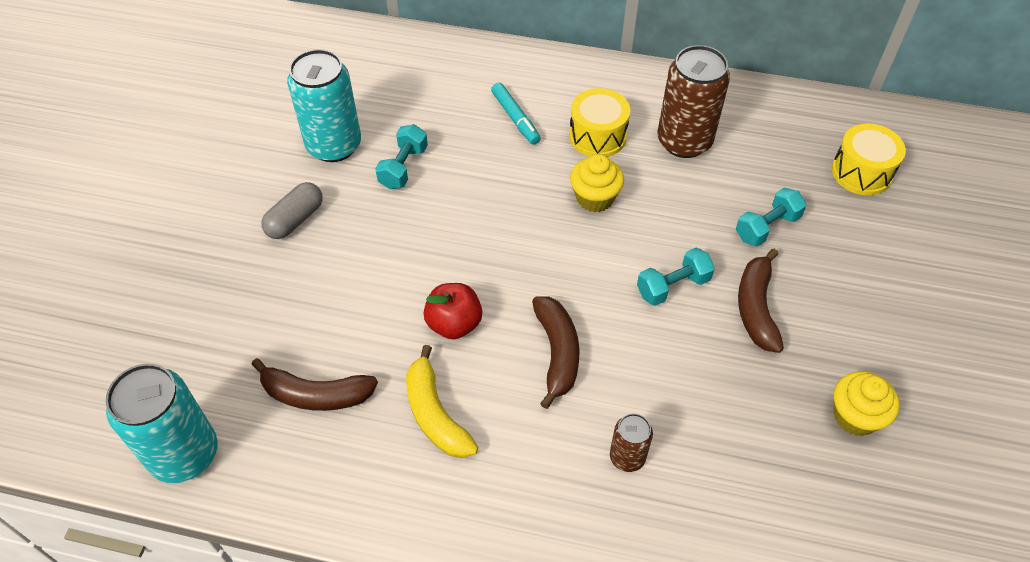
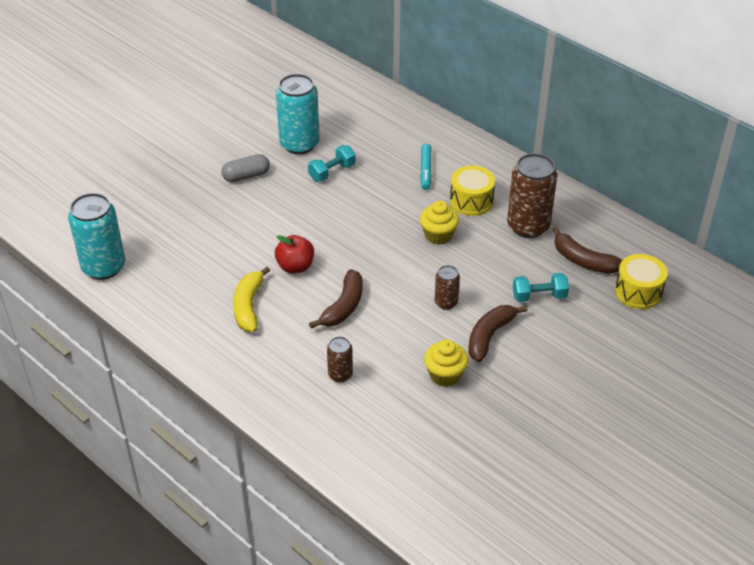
camera: 30 degrees right, 10 degrees down
(316, 395) = (191, 269): brown banana -> brown banana (583, 260)
(673, 286) = (446, 303): turquoise dumbbell -> brown can
(855, 416) = (500, 418): yellow cupcake -> yellow cupcake (445, 375)

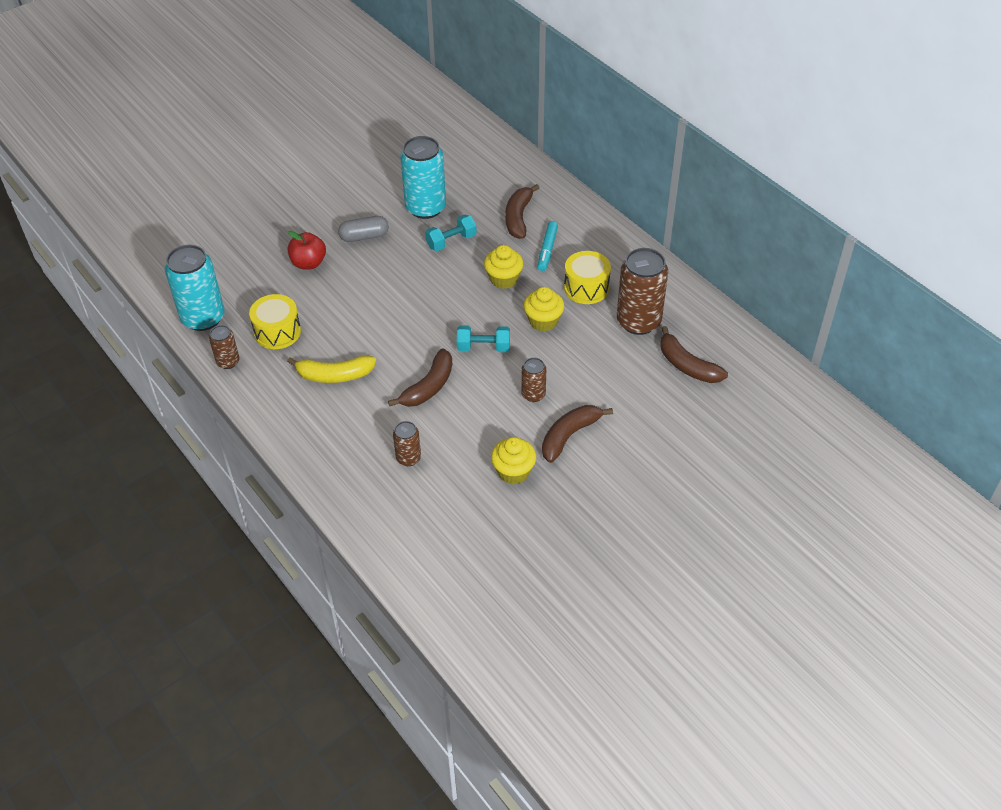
camera: 10 degrees right, 5 degrees up
(139, 305) = (228, 362): none -> brown can
(248, 306) = (334, 375): yellow banana -> yellow banana turned 105 degrees counterclockwise
(295, 266) = (390, 339): red apple -> red apple (308, 263)
(391, 144) = (518, 217): none -> brown banana
(391, 201) = (503, 279): none -> yellow cupcake
(539, 296) = (631, 399): turquoise dumbbell -> turquoise dumbbell (483, 347)
(638, 292) = (736, 406): yellow drum -> yellow drum (277, 332)

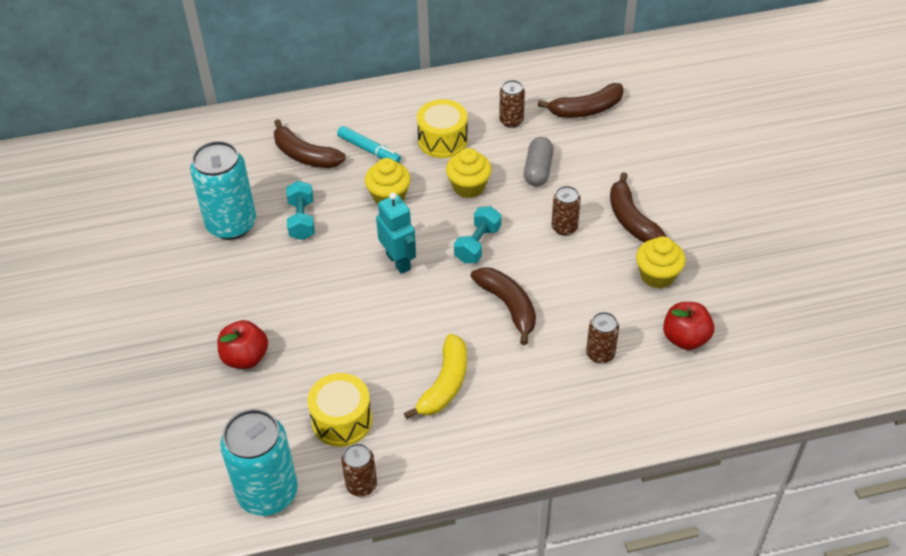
camera: 65 degrees left, 0 degrees up
(364, 236) = (238, 292): grey capsule -> grey capsule (538, 170)
(440, 308) = (398, 261): none -> turquoise robot
(453, 509) = (685, 338): none -> red apple
(638, 321) = (511, 121): brown can -> brown can, size x0.51

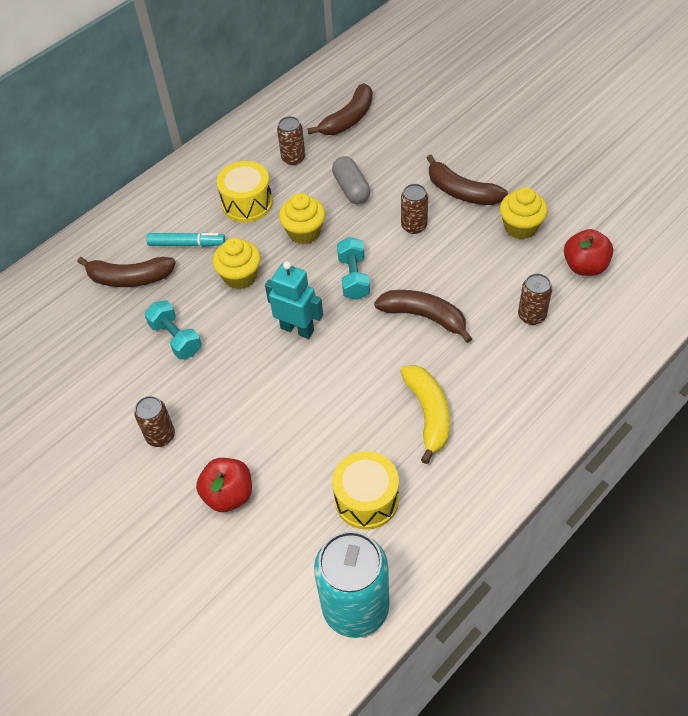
camera: 30 degrees left, 5 degrees up
(231, 224) = (110, 378): turquoise can -> none
(361, 485) = (433, 547): brown can -> brown can (160, 436)

